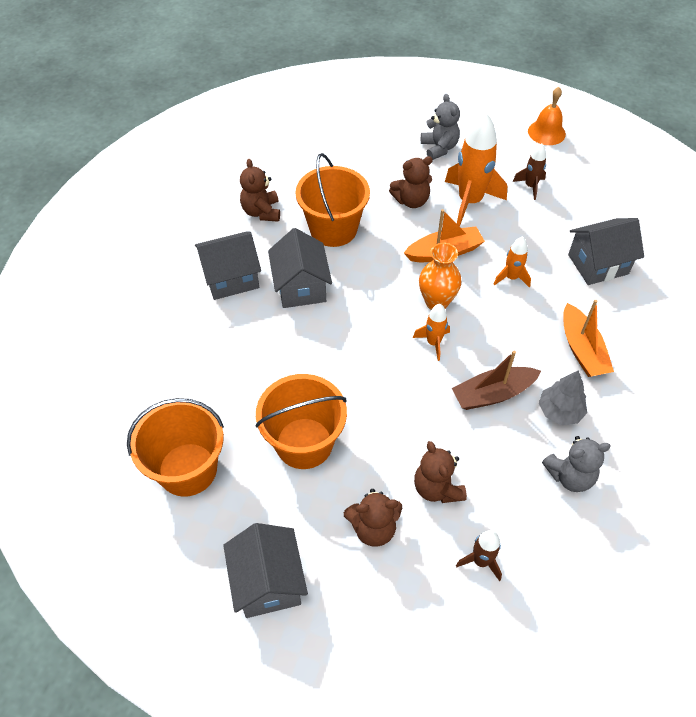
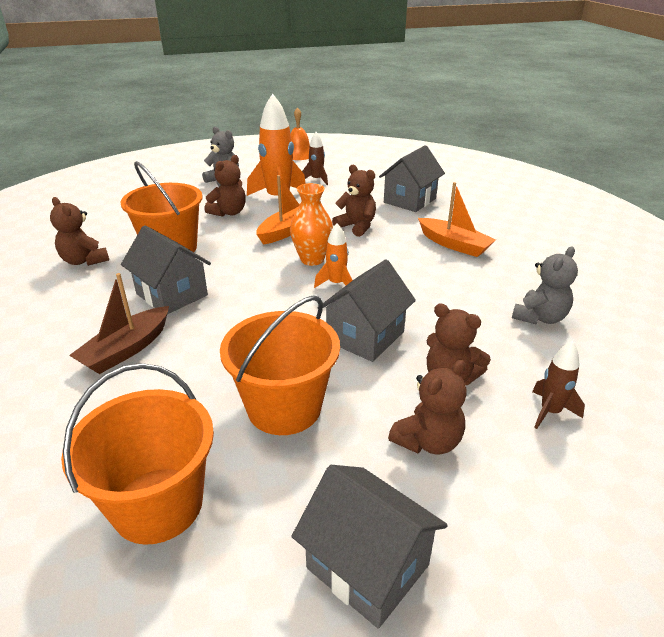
camera: 35 degrees left, 20 degrees down
(231, 278) = (86, 315): grey house -> grey house (365, 336)
(493, 394) = (421, 295): brown boat -> brown boat (126, 349)
(511, 278) = (356, 226): orange rocket -> brown teddy bear
(560, 411) = (483, 283): grey tree -> none

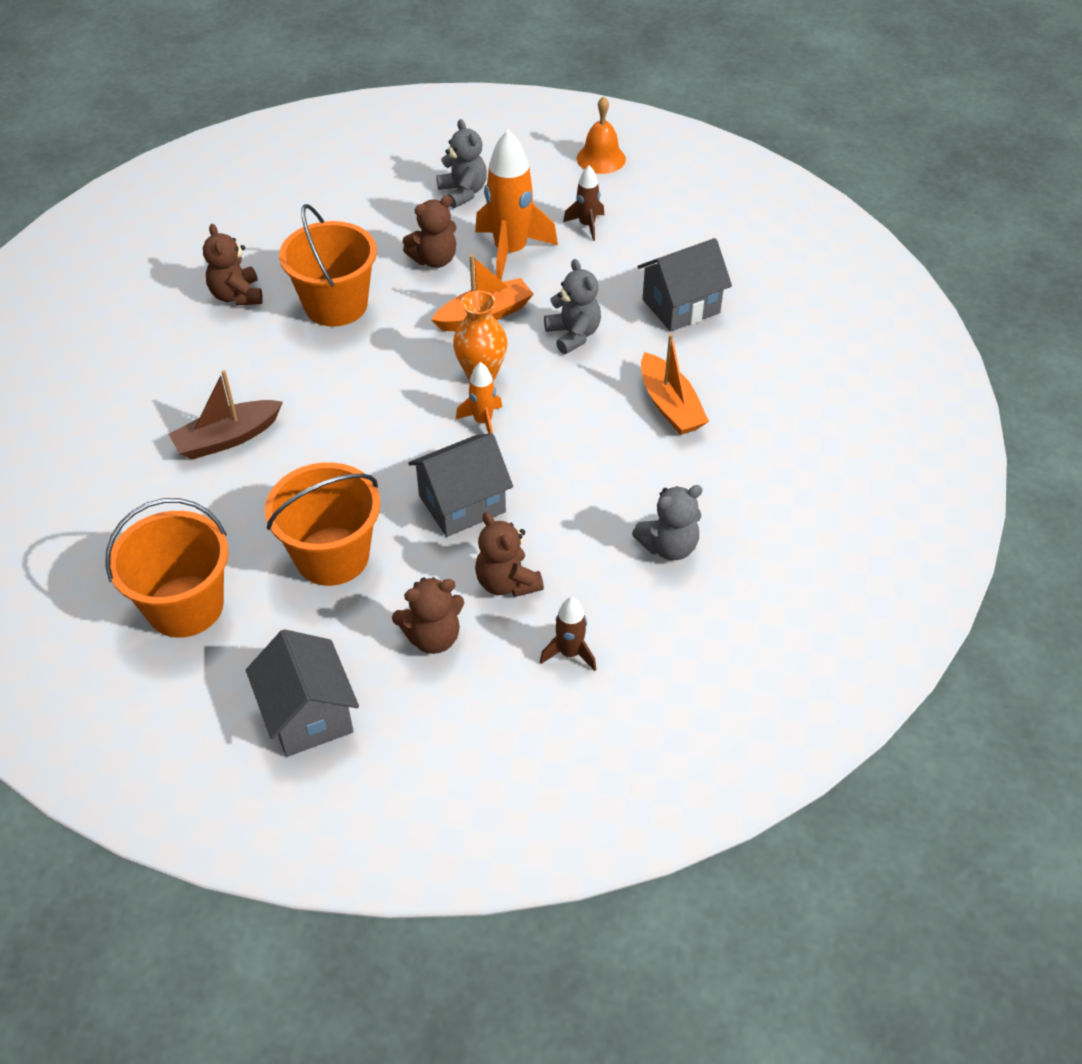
camera: 25 degrees right, 15 degrees up
(172, 294) = (302, 378): grey house -> none
(356, 226) = (573, 335): brown teddy bear -> grey teddy bear

